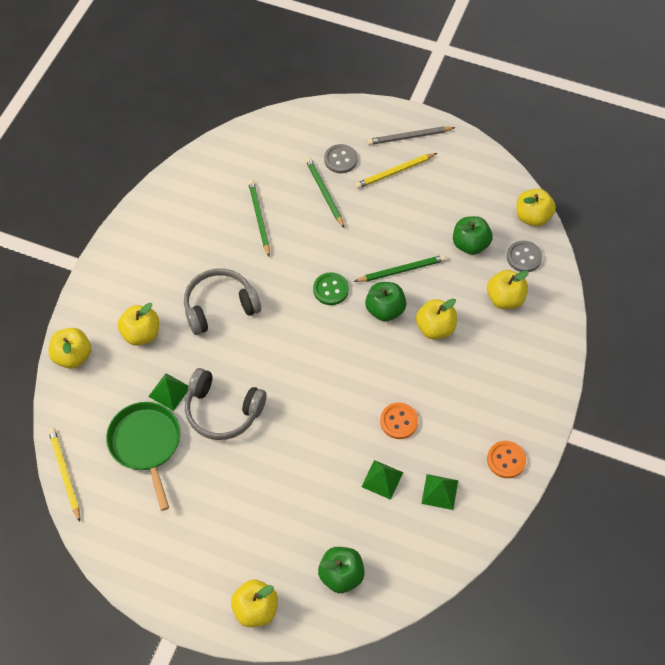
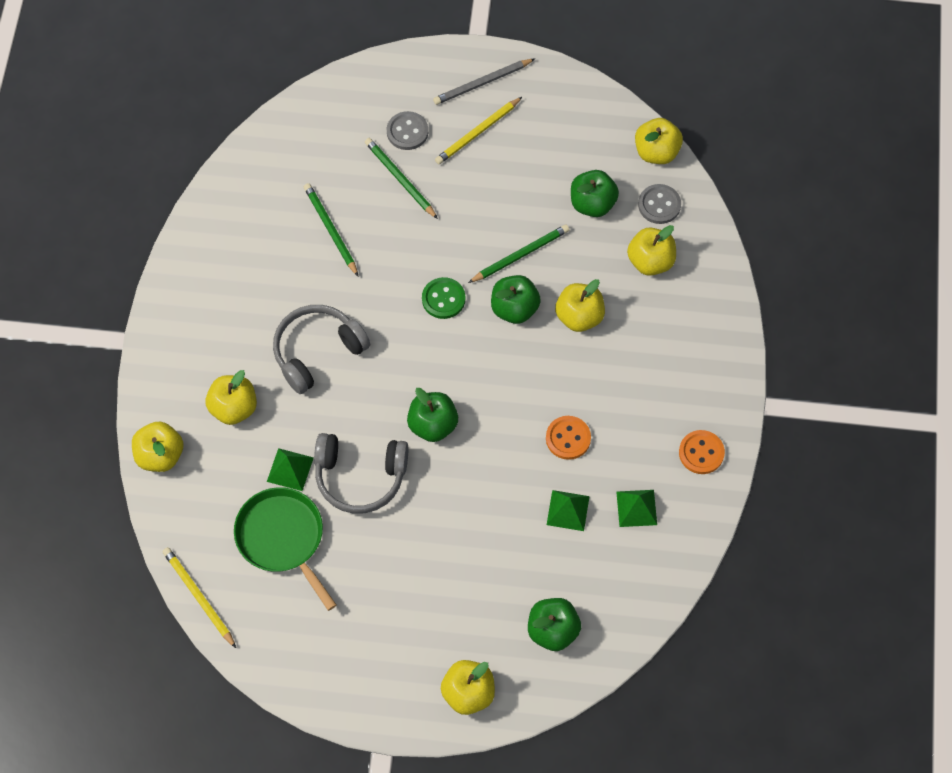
camera: 15 degrees left, 5 degrees up
(293, 384) = (433, 425): none -> green apple

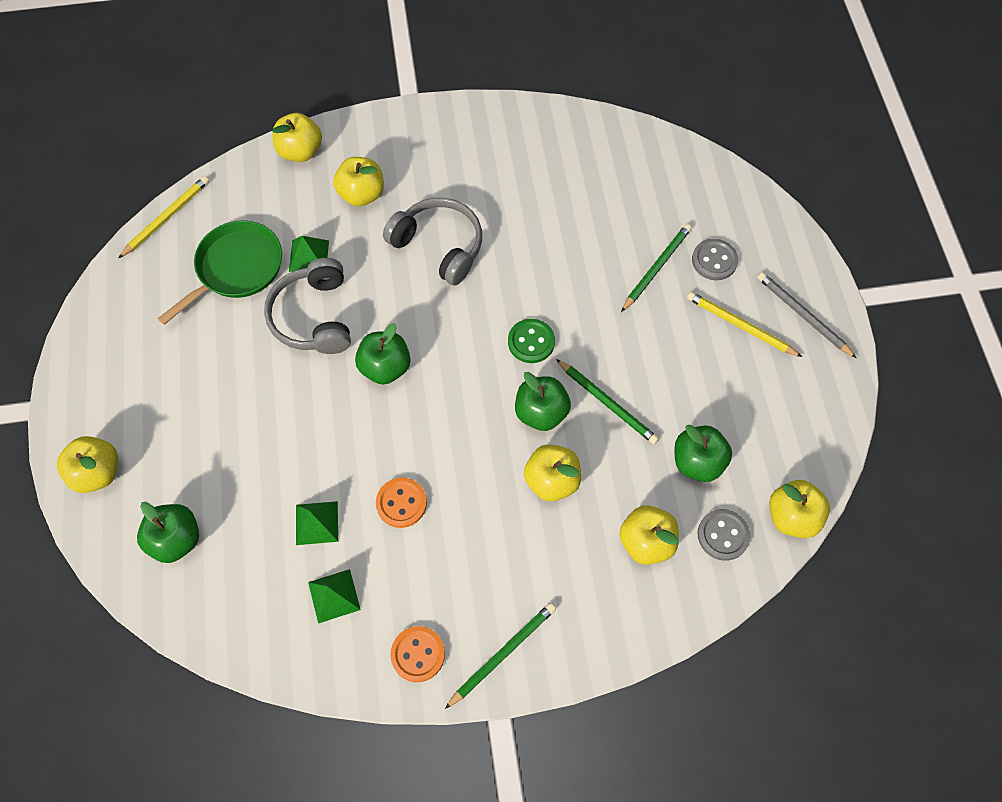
camera: 75 degrees right, 0 degrees up
(330, 230) = (576, 223): green pencil -> green pencil (502, 654)

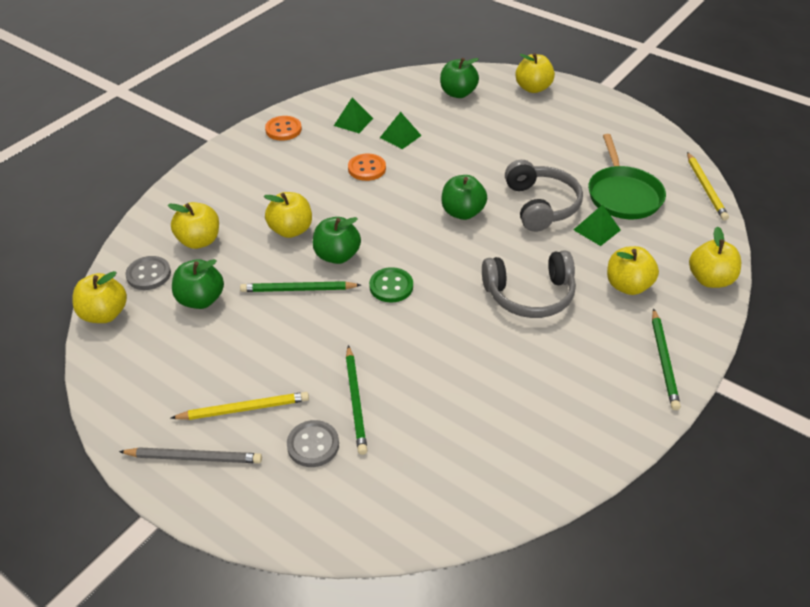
camera: 135 degrees right, 20 degrees down
(314, 317) = (541, 205): grey headphones -> grey headphones turned 45 degrees clockwise
(502, 654) = (238, 154): green pencil -> green pencil (664, 361)

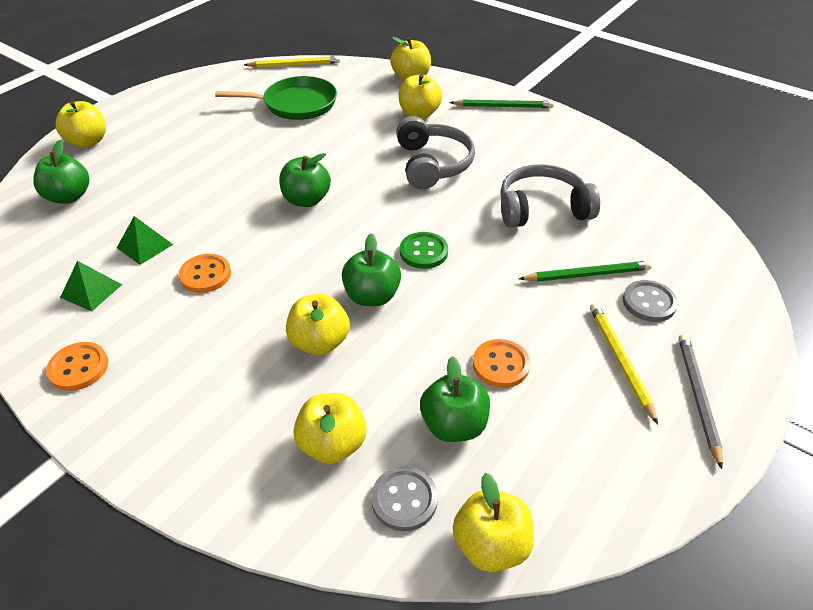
camera: 90 degrees left, 0 degrees up
(252, 329) = (500, 365): none -> orange button
(298, 289) = (431, 328): green pencil -> none
(541, 205) = (303, 149): grey headphones -> grey headphones (542, 208)
(597, 230) = (344, 122): green pyramid -> none

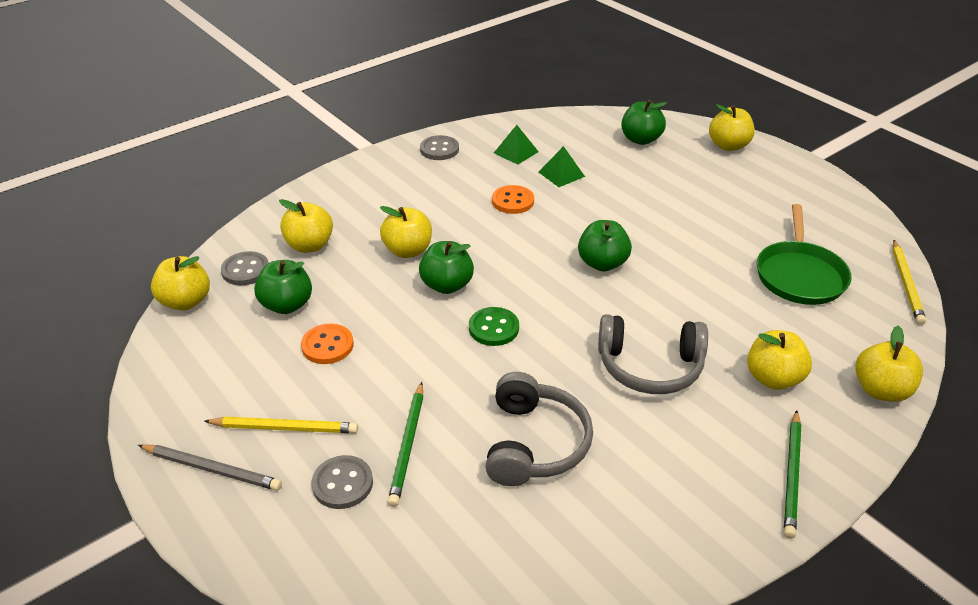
camera: 105 degrees right, 5 degrees down
(78, 368) = (439, 149): orange button -> grey button

